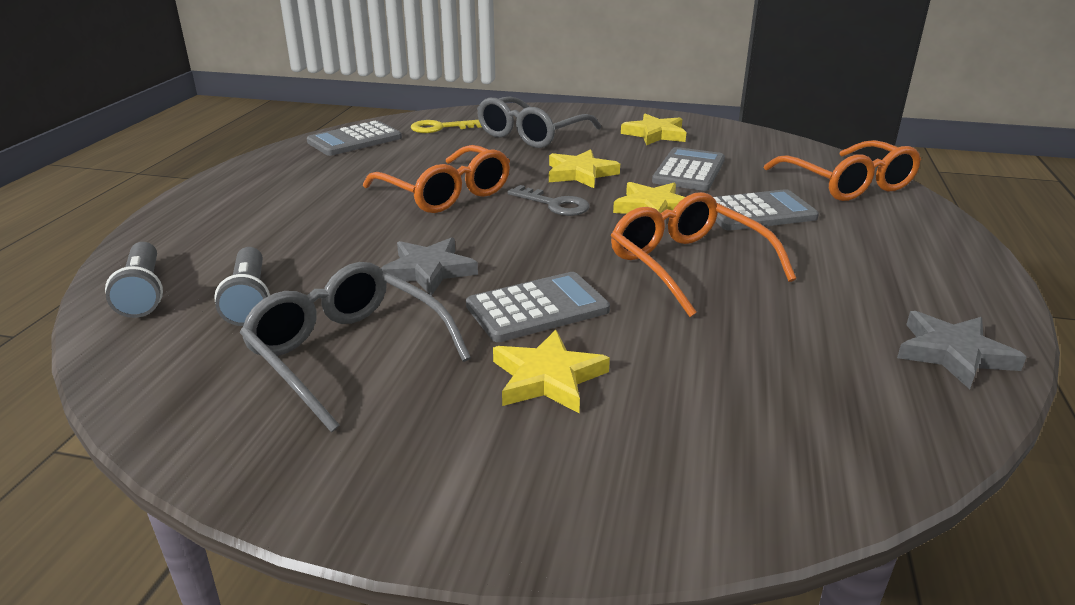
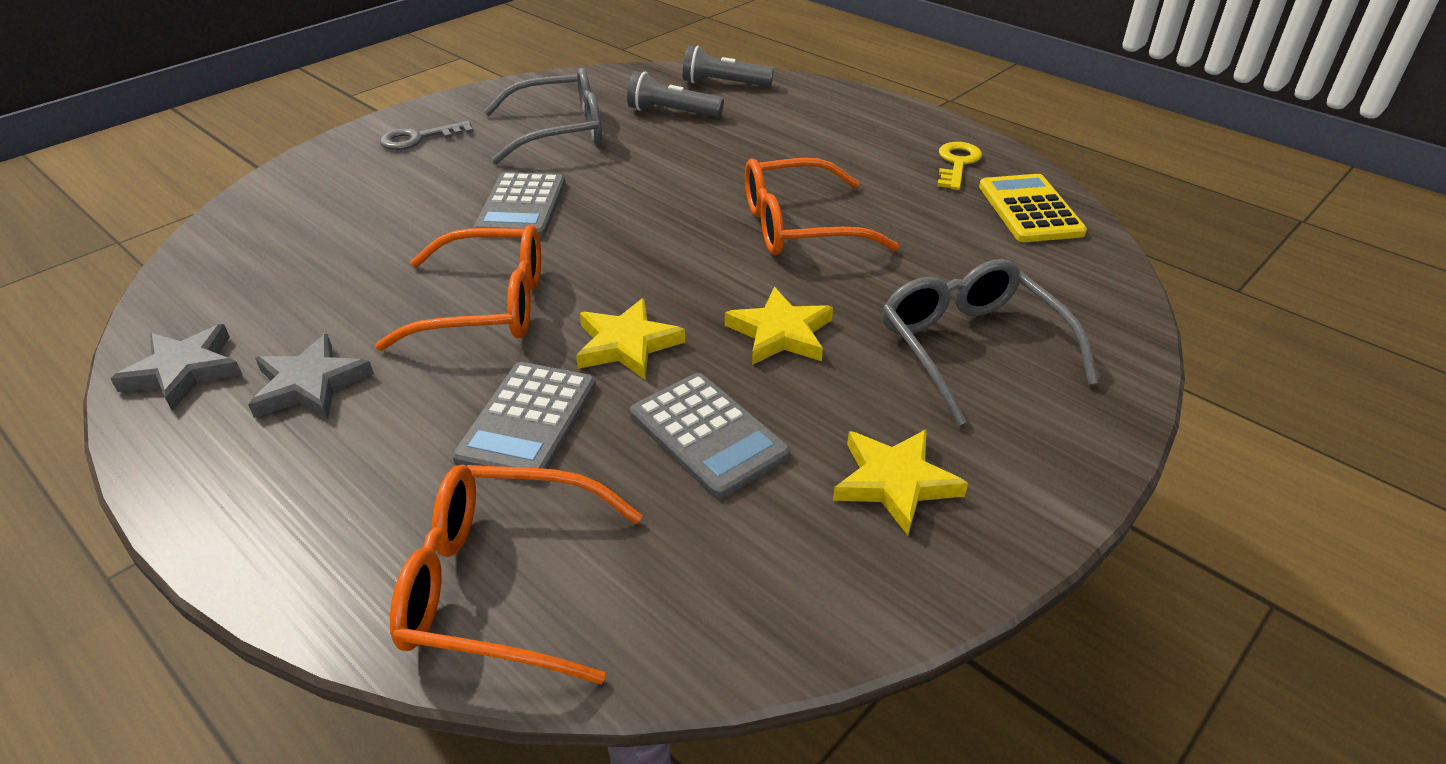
camera: 120 degrees right, 10 degrees up
(354, 140) = (1030, 209): grey calculator -> yellow calculator
(429, 271) = (637, 180): grey star -> grey star (310, 385)
(440, 128) = (1051, 280): yellow key -> yellow key (957, 163)
(548, 378) = (438, 185): yellow star -> none
(554, 204) = (705, 281): grey key -> grey key (419, 138)

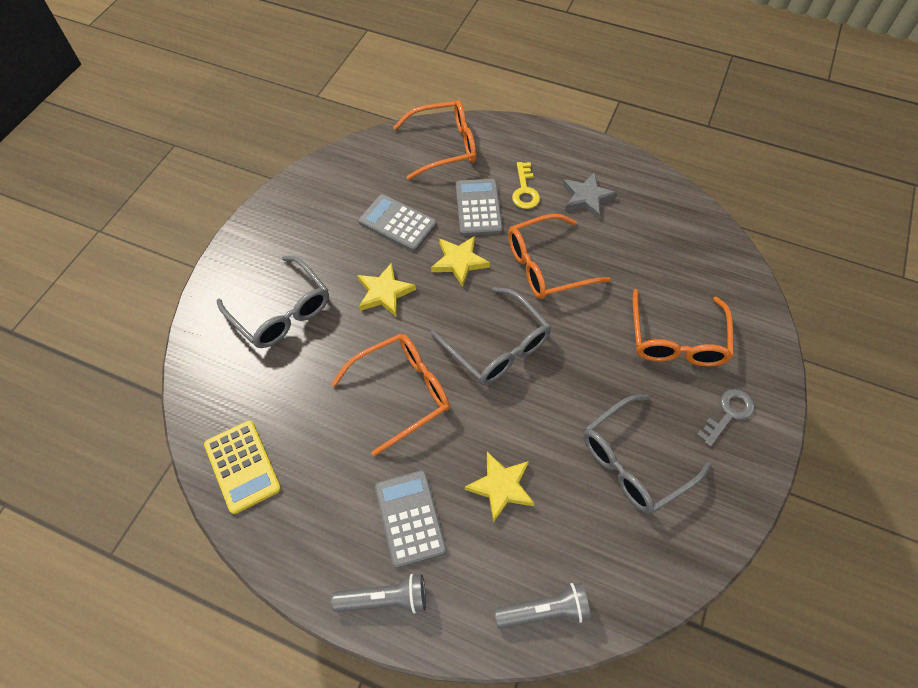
camera: 160 degrees right, 20 degrees up
(184, 371) = (648, 188): grey star -> none
(398, 196) = (676, 340): none -> orange glasses
(521, 207) = (590, 354): grey calculator -> grey calculator (410, 518)
(639, 238) = (497, 347): none -> grey glasses
(672, 112) = (563, 529): grey flashlight -> grey flashlight (385, 599)
(894, 482) = (311, 223): yellow star -> yellow star (501, 487)
(957, 163) = (299, 520): yellow key -> yellow key (525, 190)

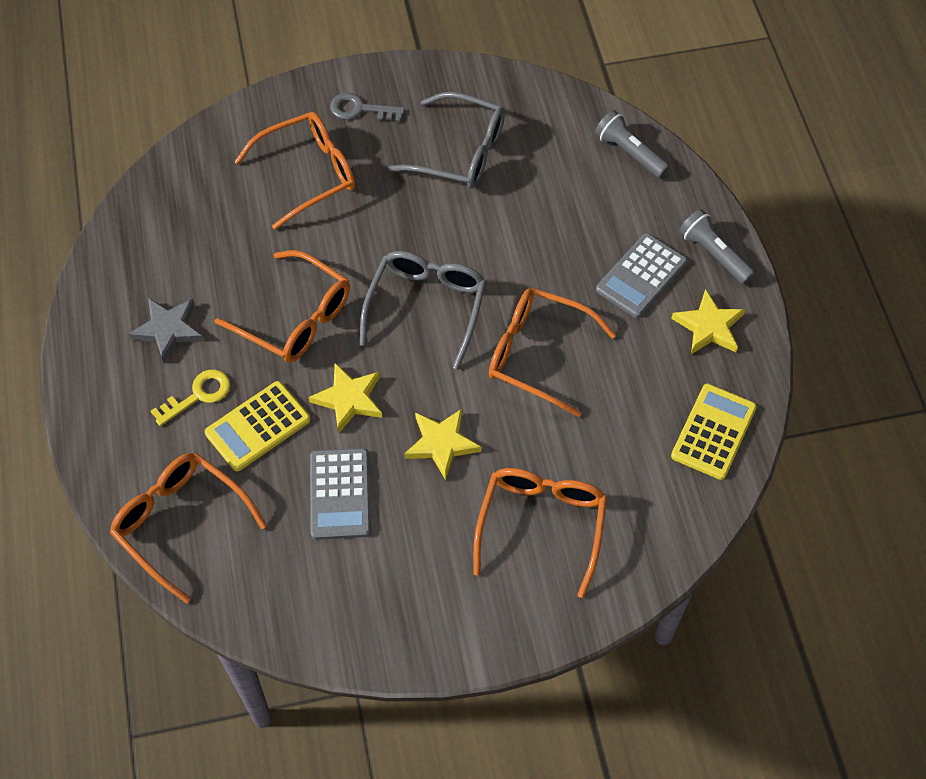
camera: 125 degrees left, 0 degrees up
(281, 312) = (541, 525): grey glasses -> orange glasses
(478, 207) = (258, 426): grey calculator -> yellow calculator
(501, 487) = (560, 229): yellow star -> yellow star (709, 326)

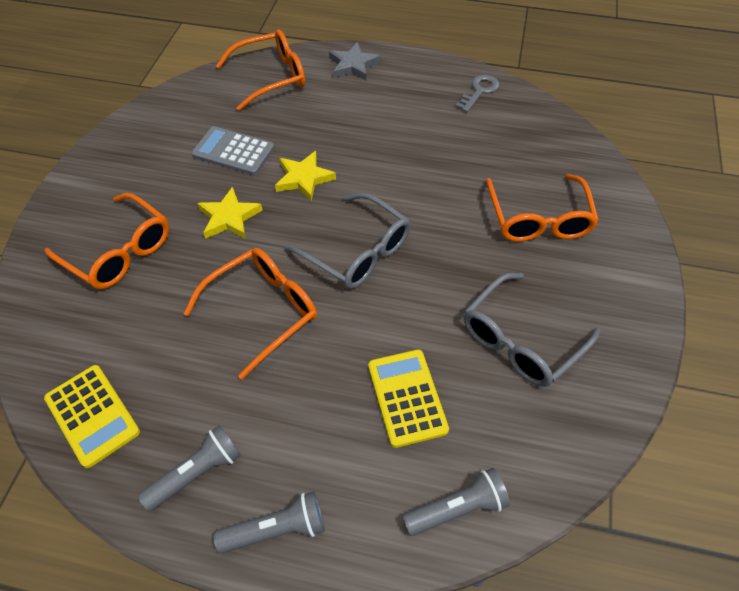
camera: 115 degrees right, 5 degrees down
(168, 330) = (422, 105): grey star -> grey star (353, 65)
(198, 395) = (359, 106): yellow key -> none
(258, 426) = (315, 127): yellow calculator -> yellow calculator (407, 397)
(296, 318) = (393, 170): orange glasses -> none
(360, 109) = (605, 279): grey key -> grey key (479, 91)
(641, 276) = (291, 437): grey calculator -> none
(709, 326) = (196, 473): yellow star -> grey flashlight

